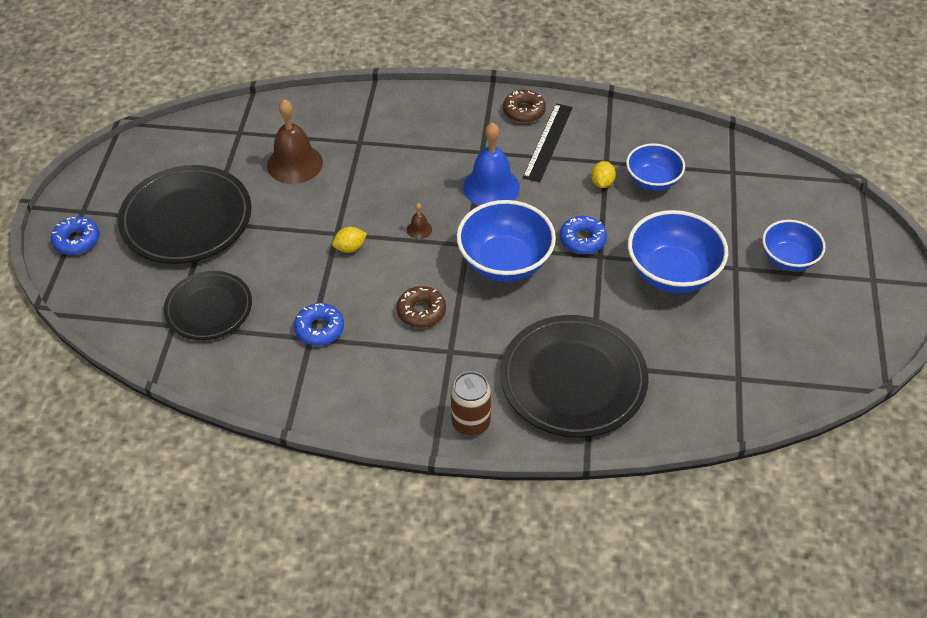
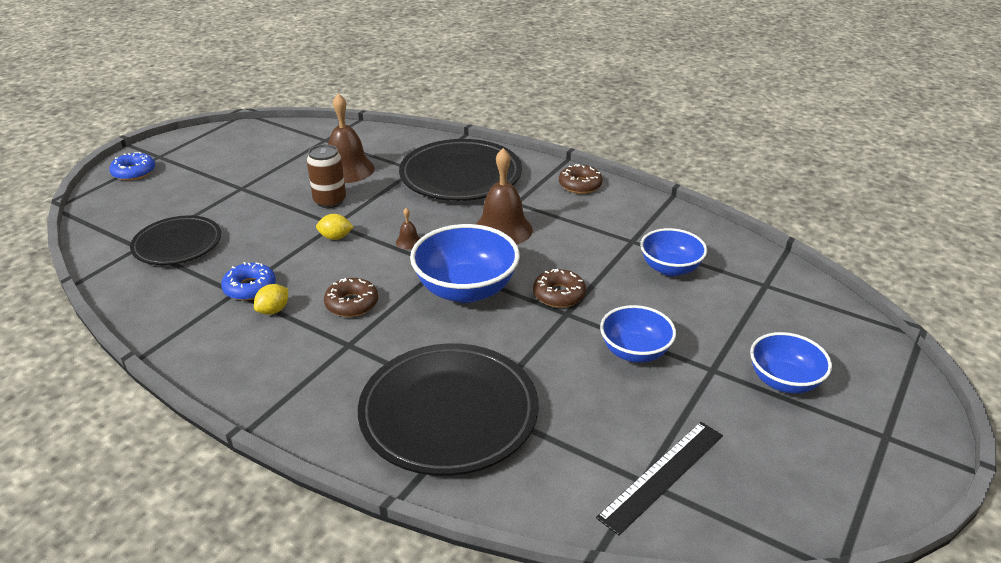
camera: 25 degrees right, 15 degrees down
(186, 219) = (226, 182): black plate -> black plate (460, 176)
(471, 422) = (310, 414): brown can -> brown can (330, 201)
(491, 187) = (503, 229): blue bell -> brown bell
(548, 142) = (585, 212): black ruler -> black ruler (662, 475)
(582, 240) = (559, 294): blue donut -> brown donut
(602, 183) = (615, 256): yellow lemon -> yellow lemon (273, 310)
(672, 273) = (635, 352): blue bowl -> blue bowl, size x0.63

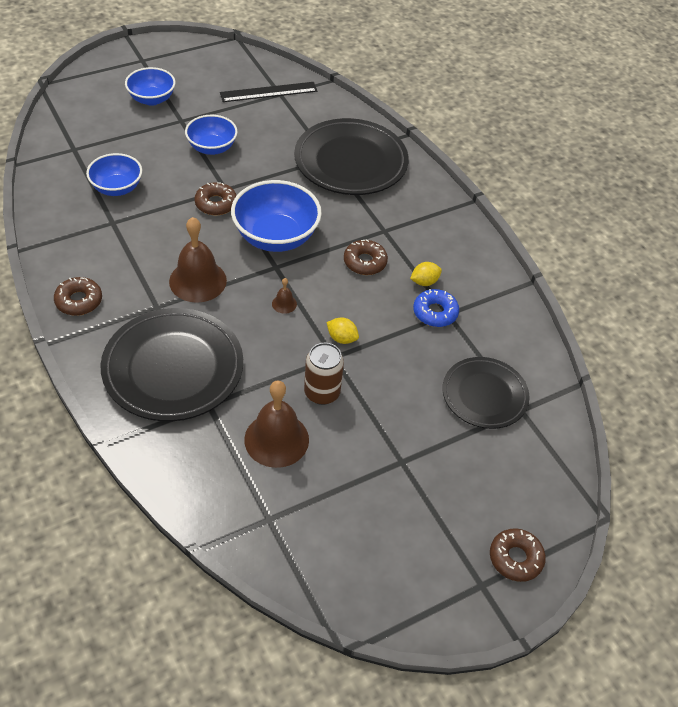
camera: 155 degrees left, 15 degrees up
(134, 172) = (515, 558): blue donut -> brown donut

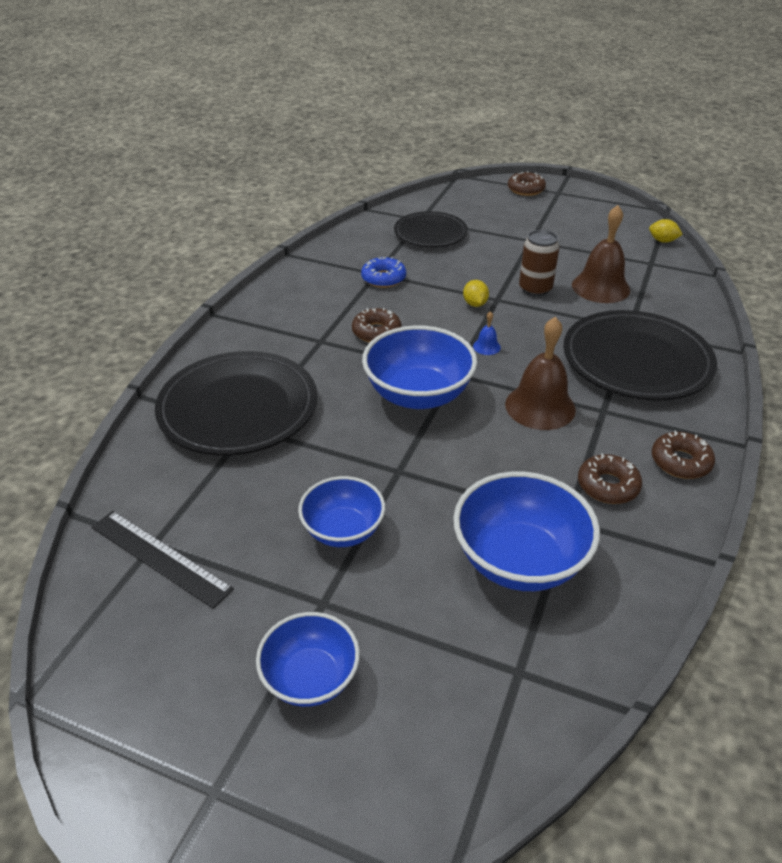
camera: 125 degrees left, 10 degrees down
(117, 188) = (519, 560): blue bowl -> blue bowl, size x1.58
(216, 204) = (430, 462): brown donut -> brown donut (608, 485)
(284, 304) = (486, 346): brown bell -> blue bell
(424, 282) = (357, 296): yellow lemon -> yellow lemon (662, 241)

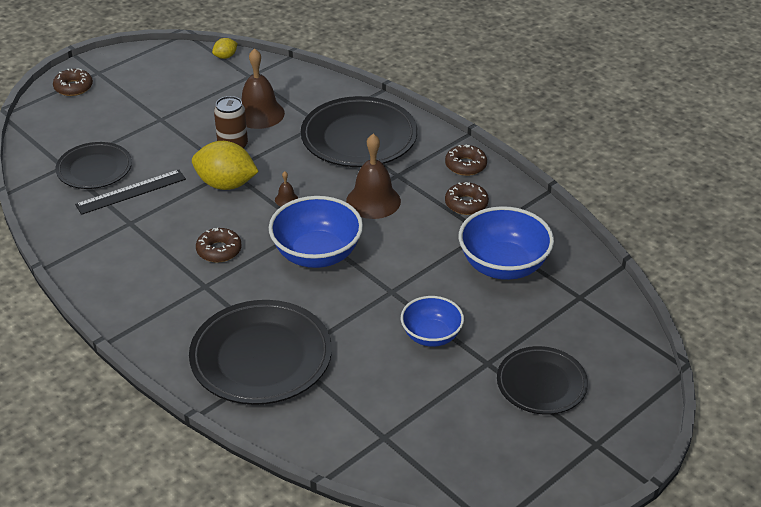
camera: 65 degrees left, 0 degrees up
(160, 557) = (401, 436): black ruler -> black ruler (131, 192)
(310, 677) = (541, 384): blue bowl -> black plate
(383, 278) = (142, 221): blue donut -> none
(475, 304) = (226, 184): yellow lemon -> yellow lemon, size x2.10
(486, 346) = (286, 199): blue bell -> brown bell

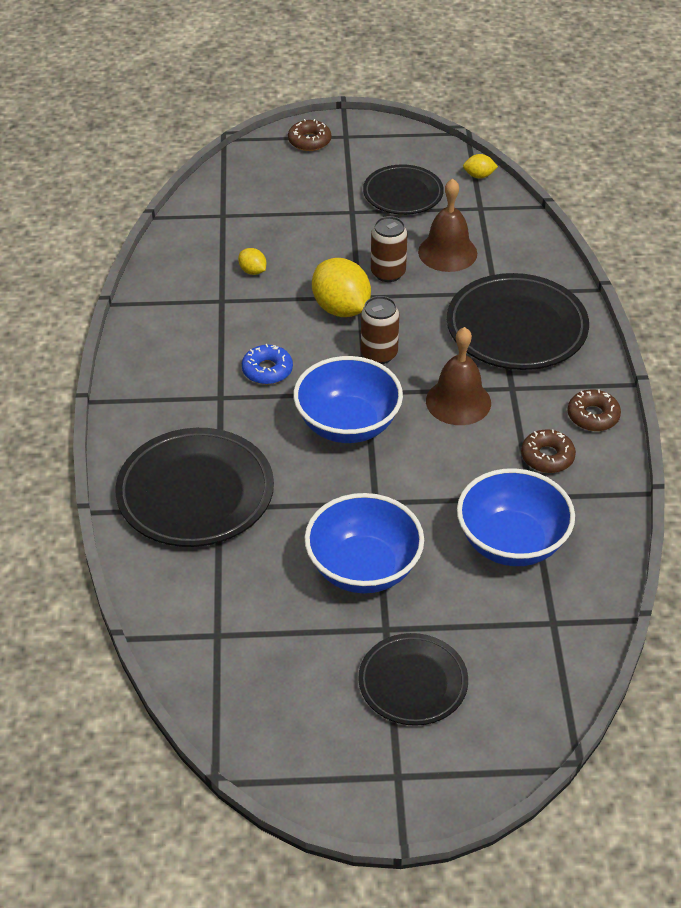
camera: 40 degrees right, 5 degrees up
(94, 169) = (245, 232): black plate -> black plate (403, 194)
(131, 192) = (252, 271): black ruler -> yellow lemon
(219, 250) = (267, 370): brown donut -> blue donut
(286, 199) = (379, 354): brown bell -> brown can
(431, 336) = (363, 568): blue bowl -> blue bowl, size x1.58

